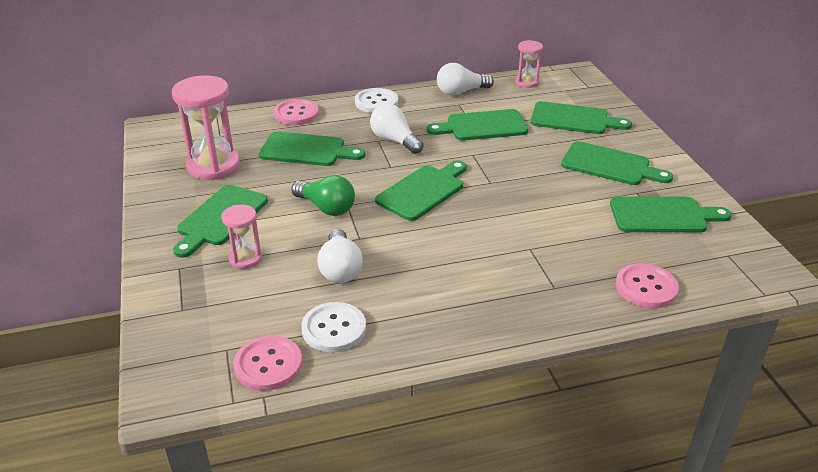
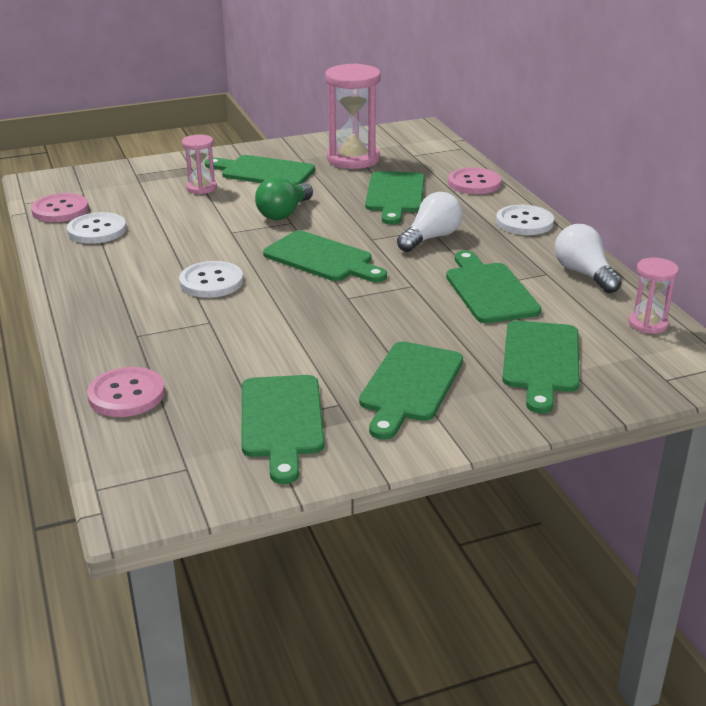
camera: 85 degrees right, 5 degrees down
(340, 268) = (182, 226): white light bulb -> none
(460, 248) = (211, 282): none -> white button

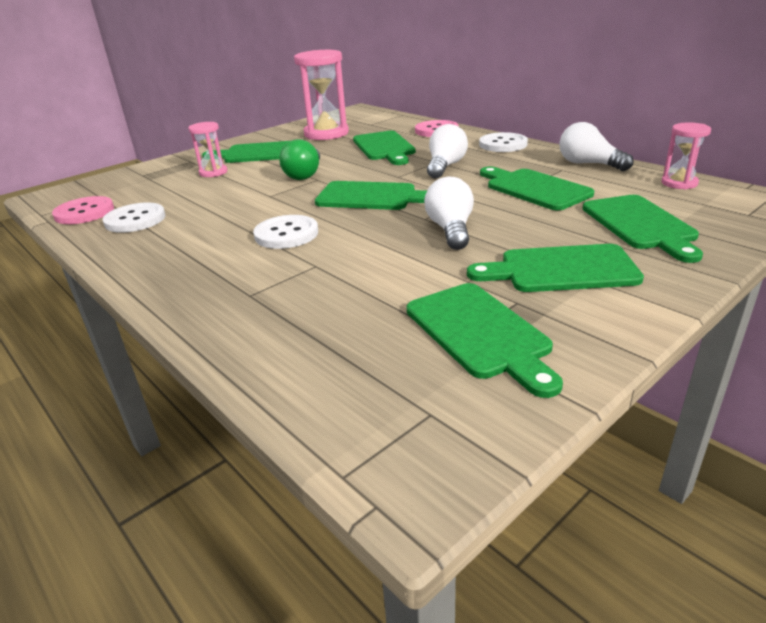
camera: 20 degrees left, 0 degrees up
(126, 394) = (287, 354): pink button -> none
(358, 317) = (451, 230): none -> white light bulb
(410, 385) = (561, 270): green cutting board -> green cutting board turned 90 degrees clockwise

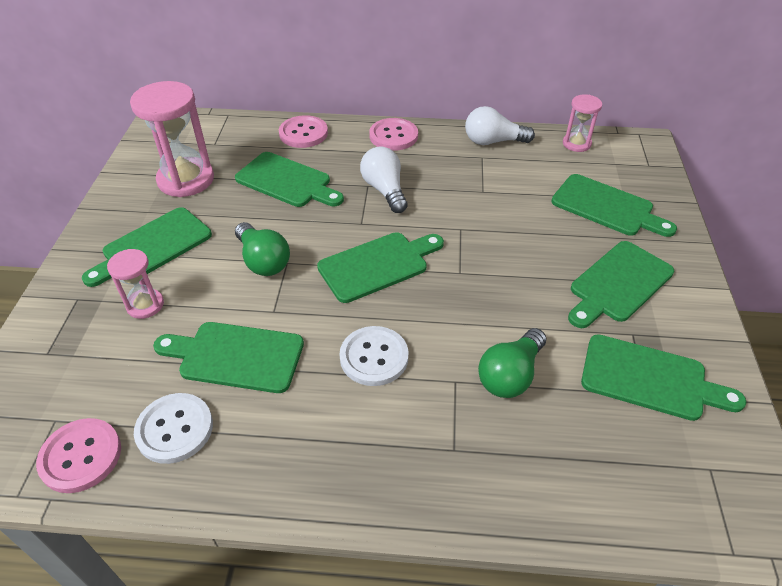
camera: 45 degrees left, 15 degrees up
(360, 279) = (510, 375): none -> green light bulb
(451, 230) = (498, 277): white light bulb -> none
(503, 144) = (393, 136): white button -> pink button
(534, 189) = (492, 193): green cutting board -> green cutting board (236, 356)

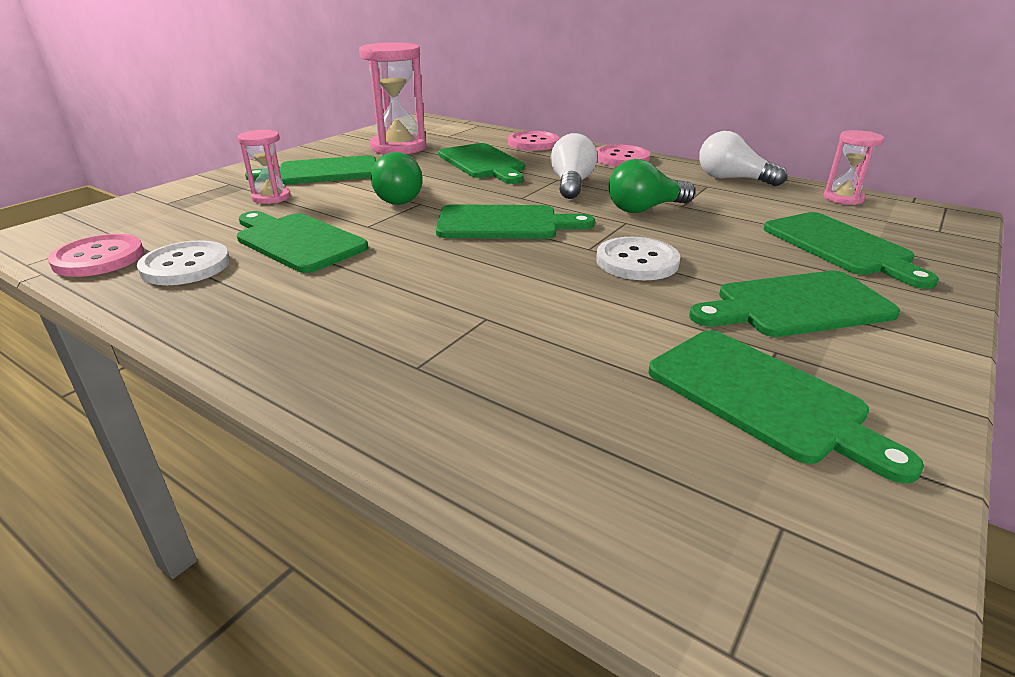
camera: 30 degrees right, 15 degrees down
(374, 357) = (421, 276): white button -> white button (637, 261)
(510, 375) = (559, 333): green light bulb -> green light bulb (645, 209)

